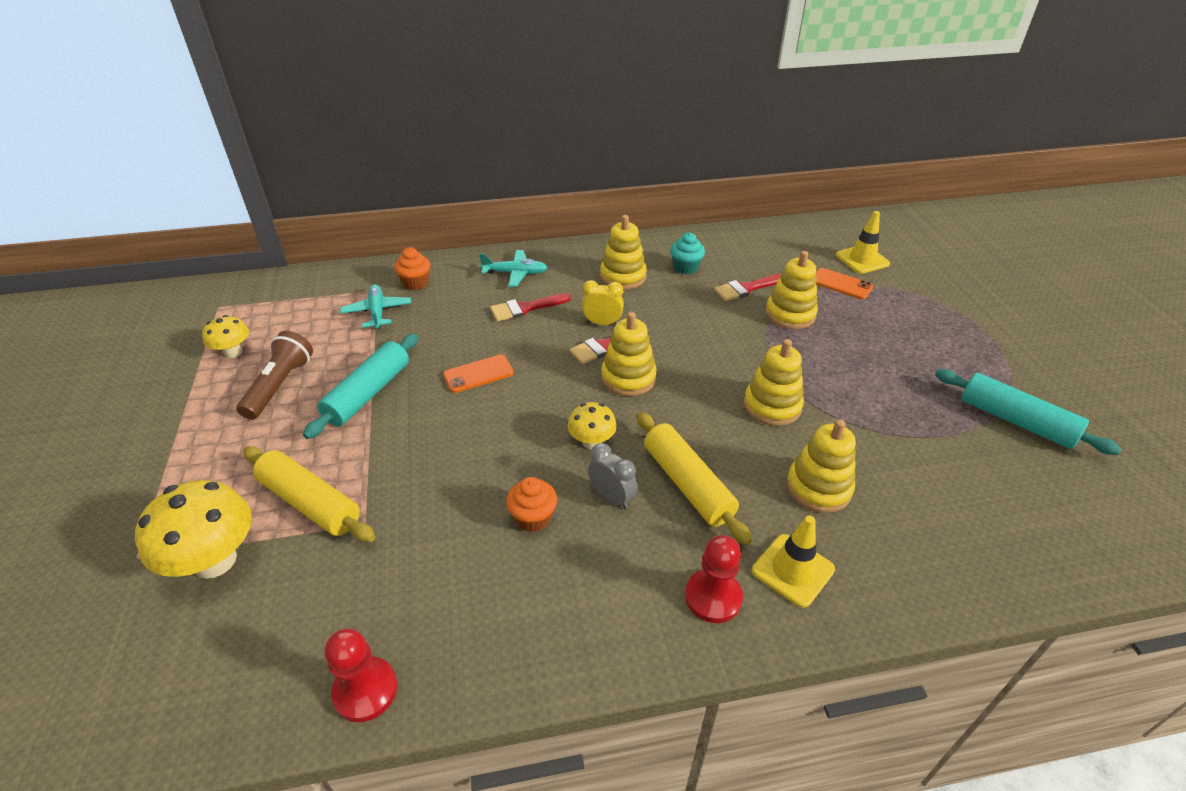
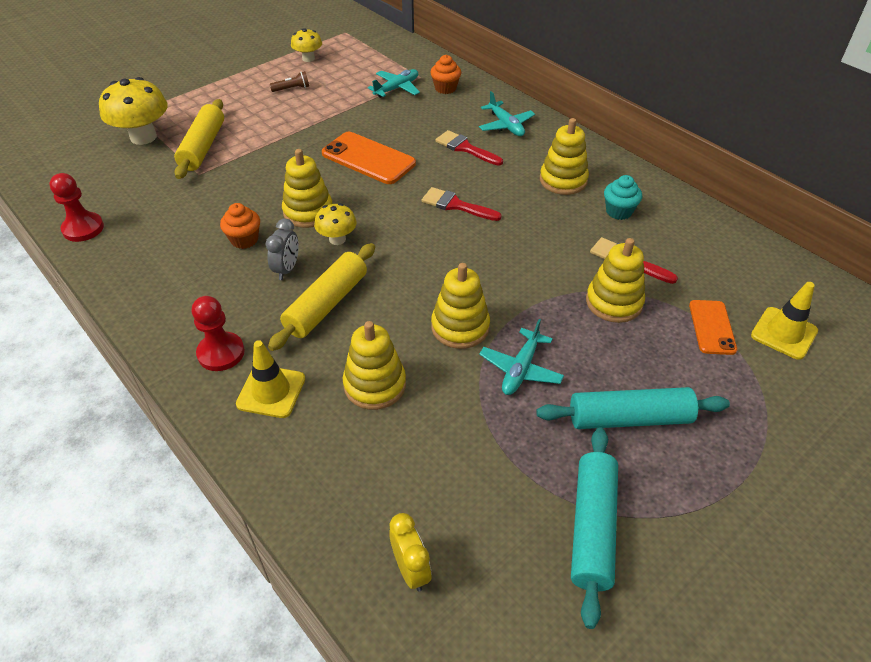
camera: 60 degrees right, 5 degrees up
(279, 385) = (292, 89): brown flashlight -> brown flashlight, size x0.54
(368, 393) = (311, 123): turquoise rolling pin -> turquoise rolling pin (629, 418)
(478, 374) = (368, 159): orange phone -> orange phone, size x1.64
(602, 323) = (484, 193): yellow clock -> yellow clock (411, 569)
(628, 378) = (426, 231): yellow stacking toy -> yellow stacking toy (308, 212)
(840, 391) = (520, 369): none -> turquoise plane

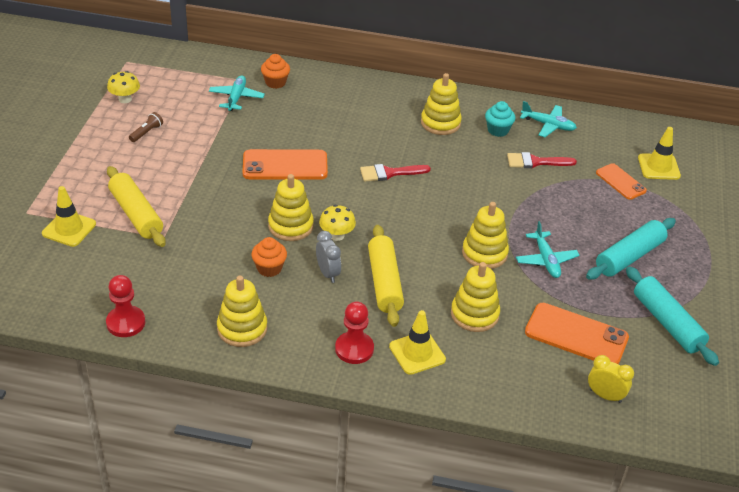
camera: 40 degrees left, 5 degrees down
(143, 137) = (69, 229): yellow mushroom -> yellow traffic cone
(459, 473) = (576, 335): none -> orange phone
(465, 148) = (347, 127): red brush -> none
(506, 125) = (356, 96): turquoise plane -> turquoise plane (548, 125)
(614, 302) = (555, 193): yellow stacking toy -> yellow stacking toy (242, 329)

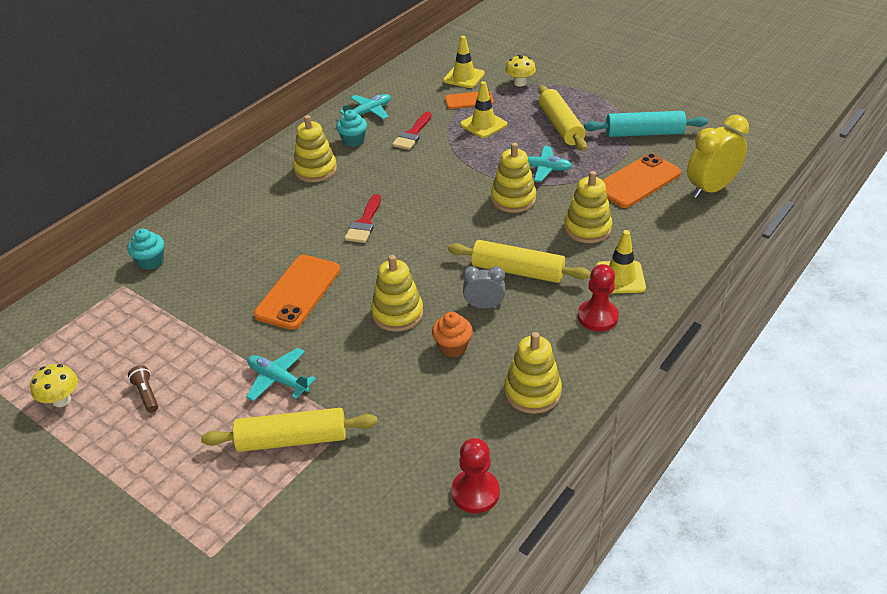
camera: 60 degrees left, 0 degrees up
(69, 229) = (275, 514): yellow traffic cone -> yellow traffic cone (483, 124)
(236, 98) = (150, 299): turquoise plane -> turquoise plane (278, 380)
(275, 82) = (151, 262): orange cupcake -> turquoise cupcake
(337, 235) = (432, 284): yellow mushroom -> yellow mushroom (520, 83)
(605, 396) = (710, 189): yellow clock -> yellow clock, size x1.74
(629, 256) = (560, 126): turquoise rolling pin -> yellow rolling pin

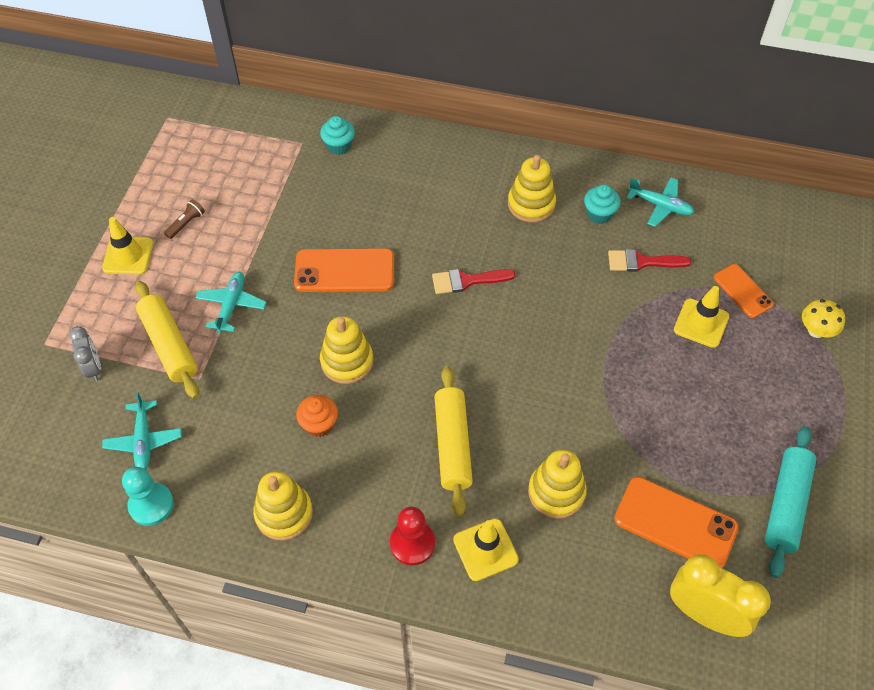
camera: 65 degrees right, 15 degrees up
(61, 400) = (163, 174): yellow mushroom -> none
(464, 77) = (790, 268): yellow traffic cone -> yellow traffic cone (128, 256)
(475, 492) = (151, 505): red pawn -> turquoise pawn
(484, 306) = (387, 431): grey clock -> grey clock (93, 368)
(513, 199) = (573, 401): yellow stacking toy -> none
(541, 168) = (646, 410): turquoise plane -> turquoise plane (144, 440)
(560, 126) = (746, 405): yellow rolling pin -> none
(644, 133) = (786, 505): turquoise rolling pin -> turquoise rolling pin turned 45 degrees clockwise

